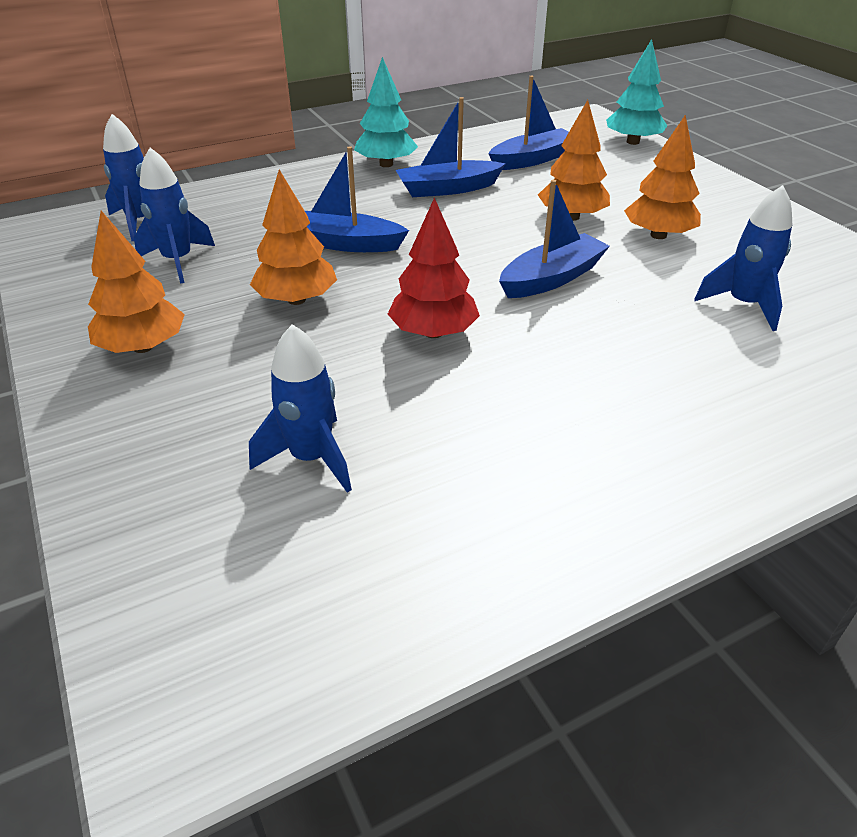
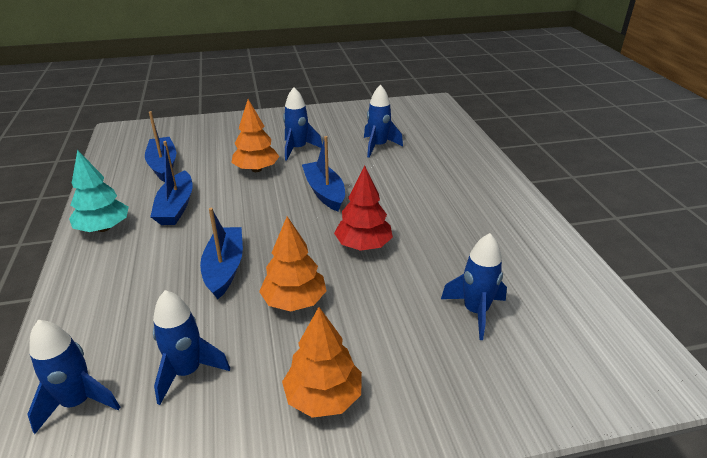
camera: 75 degrees left, 5 degrees down
(343, 243) = (224, 268): blue boat -> blue boat turned 150 degrees clockwise
(632, 142) = (174, 126): turquoise tree -> none
(658, 235) = (298, 149): orange tree -> blue rocket

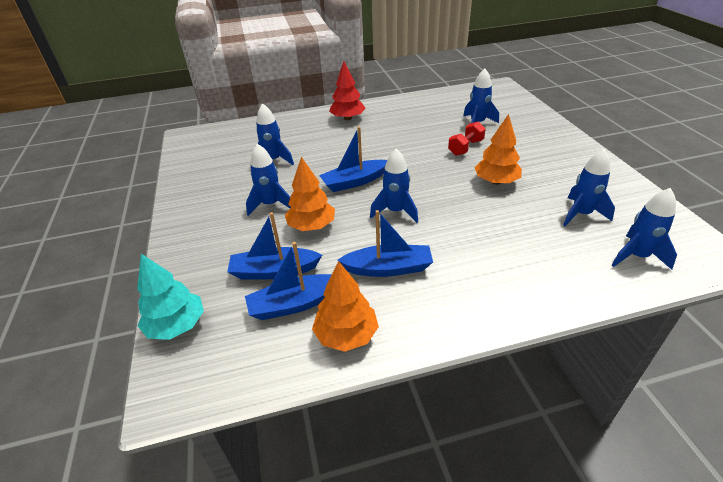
camera: 90 degrees left, 5 degrees up
(103, 228) = (437, 315): turquoise tree -> turquoise tree (177, 325)
(224, 268) = (473, 218): blue boat -> blue boat (274, 271)
(259, 215) = (395, 211): none -> blue rocket
(323, 397) = (566, 164): orange tree -> orange tree (346, 335)
(363, 245) = (426, 160): red tree -> red tree (347, 118)
(392, 286) = (465, 148): none -> red dumbbell

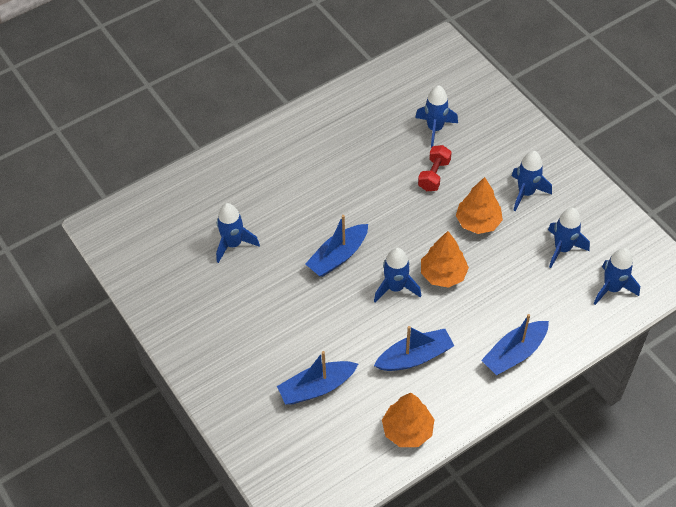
camera: 20 degrees left, 15 degrees up
(177, 325) = (266, 463): turquoise tree -> none
(270, 205) = (268, 310): blue rocket -> blue rocket (526, 193)
(295, 304) = (353, 415): blue boat -> blue boat (514, 353)
(312, 226) = (324, 327): orange tree -> orange tree (443, 274)
(347, 118) = (282, 150): red tree -> none

